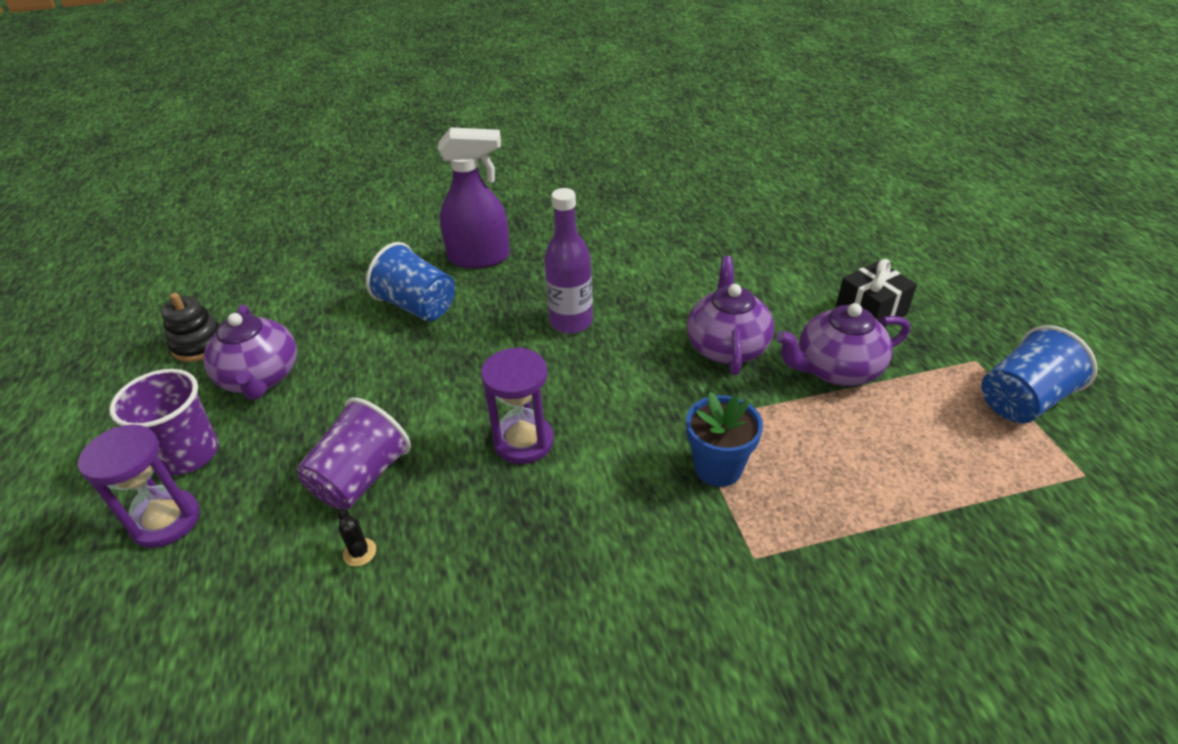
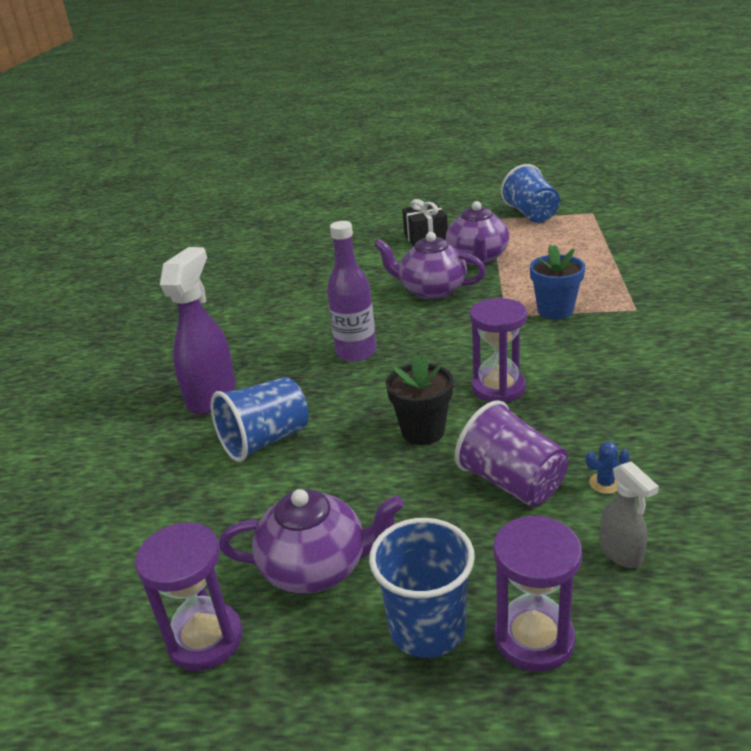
camera: 70 degrees left, 10 degrees down
(188, 454) = (427, 628): purple cup -> blue cup
(199, 345) = (205, 639): black stacking toy -> purple hourglass
(257, 573) = (621, 553): none -> grey spray bottle
(359, 552) = (605, 483): black cactus -> blue cactus
(439, 399) = (423, 431): none -> black flower pot

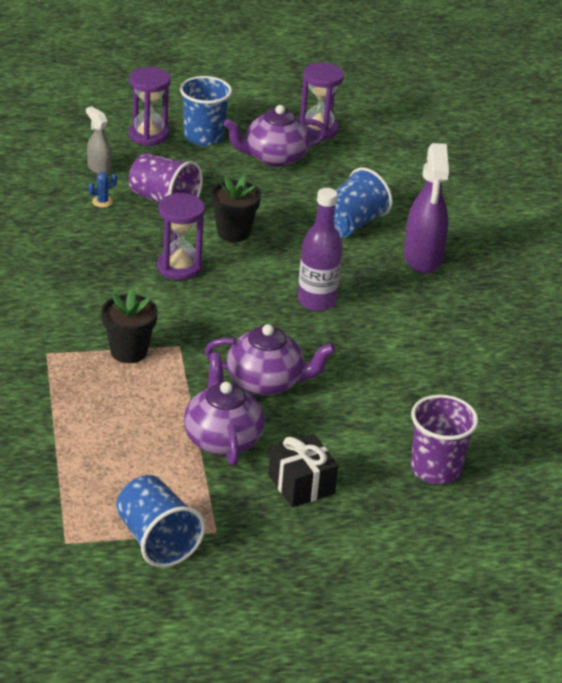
camera: 160 degrees right, 5 degrees up
(326, 246) = (435, 469): none -> purple cup
(555, 310) = (129, 351): blue flower pot -> black flower pot

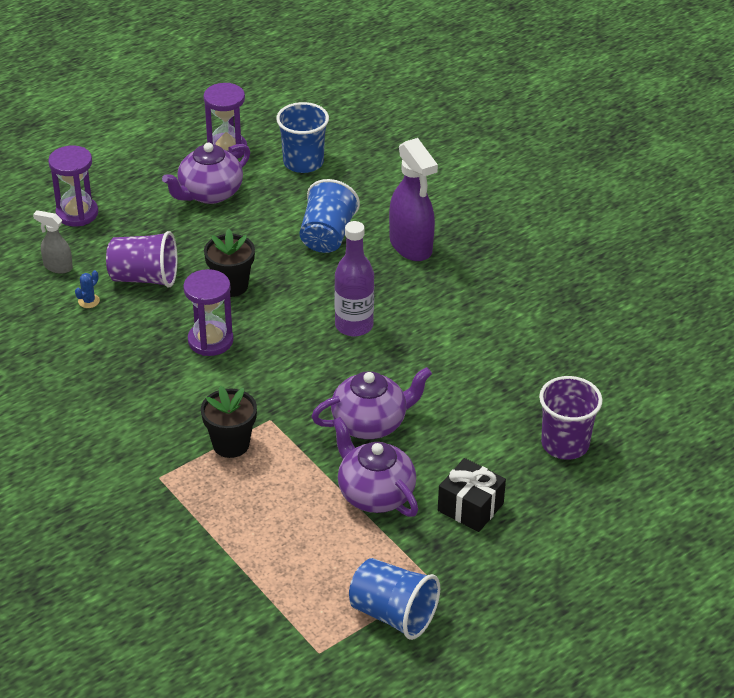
camera: 25 degrees left, 5 degrees up
(203, 137) = (129, 196): blue cup -> blue cup (303, 162)

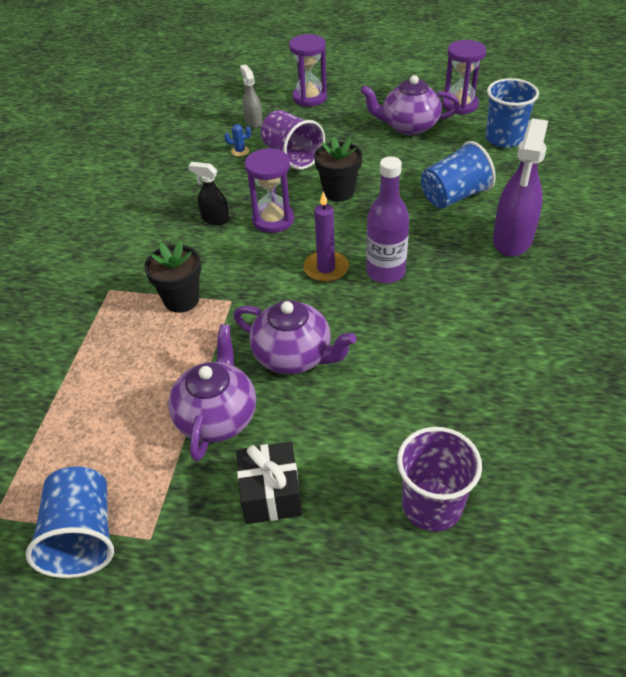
camera: 50 degrees right, 5 degrees up
(160, 370) = (215, 219): none -> black spray bottle
(307, 351) = (326, 268): none -> purple candle

